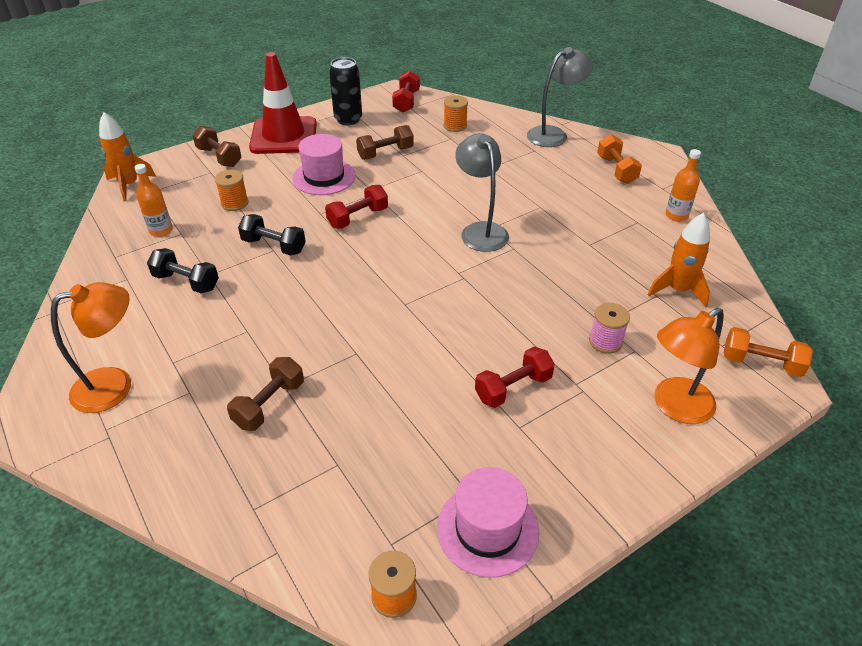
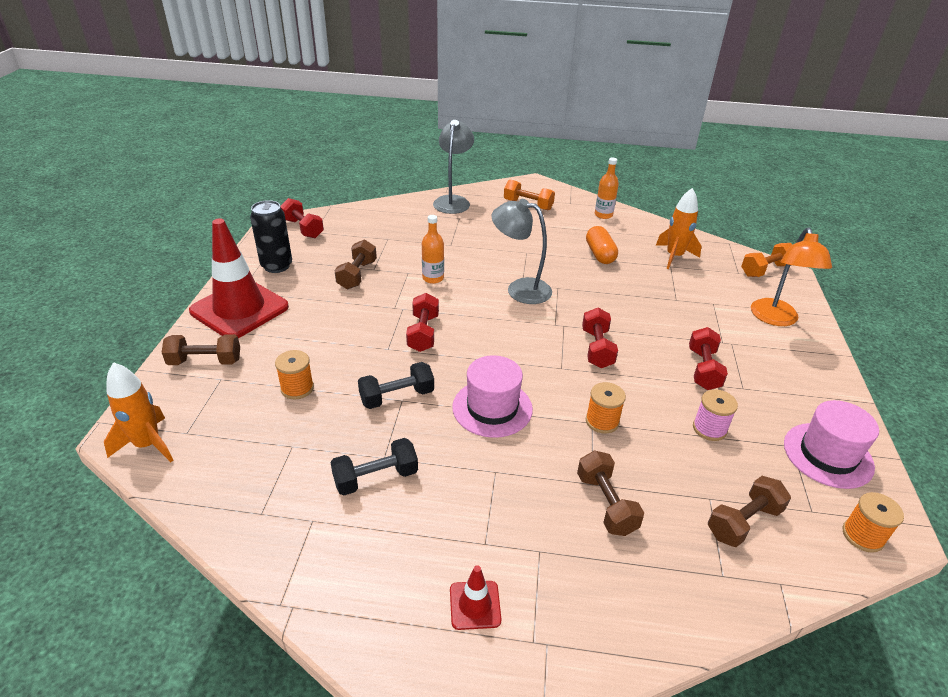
camera: 50 degrees left, 5 degrees down
(115, 385) = (475, 605): orange lamp -> red traffic cone
(161, 230) = (267, 458): orange bottle -> orange bottle (433, 278)
(324, 177) = (339, 320): pink hat -> pink hat (492, 408)
(329, 498) = (743, 522): none -> brown dumbbell
(455, 126) = (375, 228): orange spool -> orange spool (602, 421)
(456, 310) = (597, 348): none -> red dumbbell
(604, 245) = (600, 254): none -> orange capsule
(605, 341) = (694, 308): pink spool -> pink spool (709, 428)

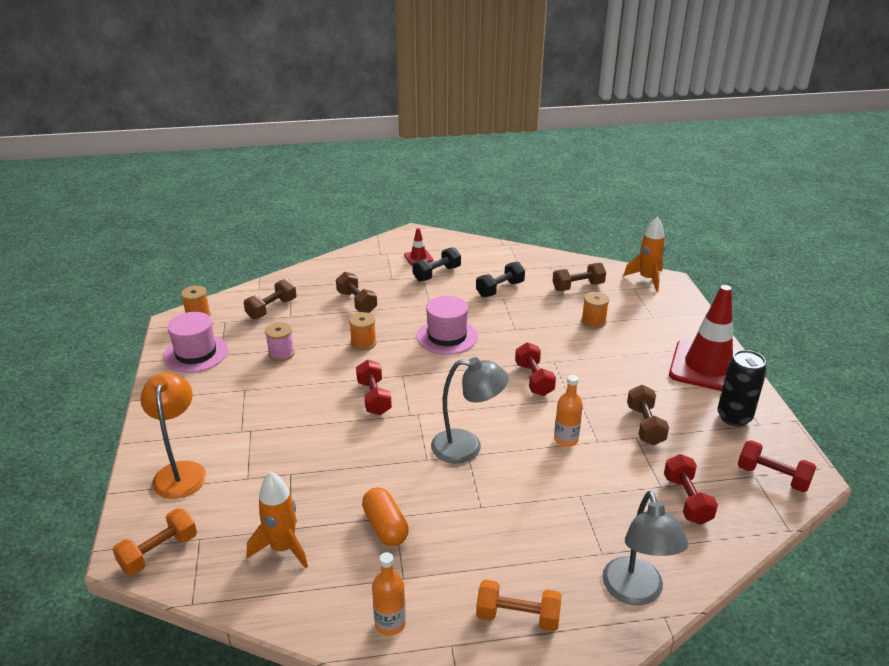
camera: 165 degrees right, 5 degrees down
(205, 361) = (678, 324): brown dumbbell -> brown dumbbell (578, 286)
(397, 397) = (519, 330): black dumbbell -> black dumbbell (437, 274)
(703, 369) = (276, 398): red dumbbell -> red dumbbell (687, 500)

